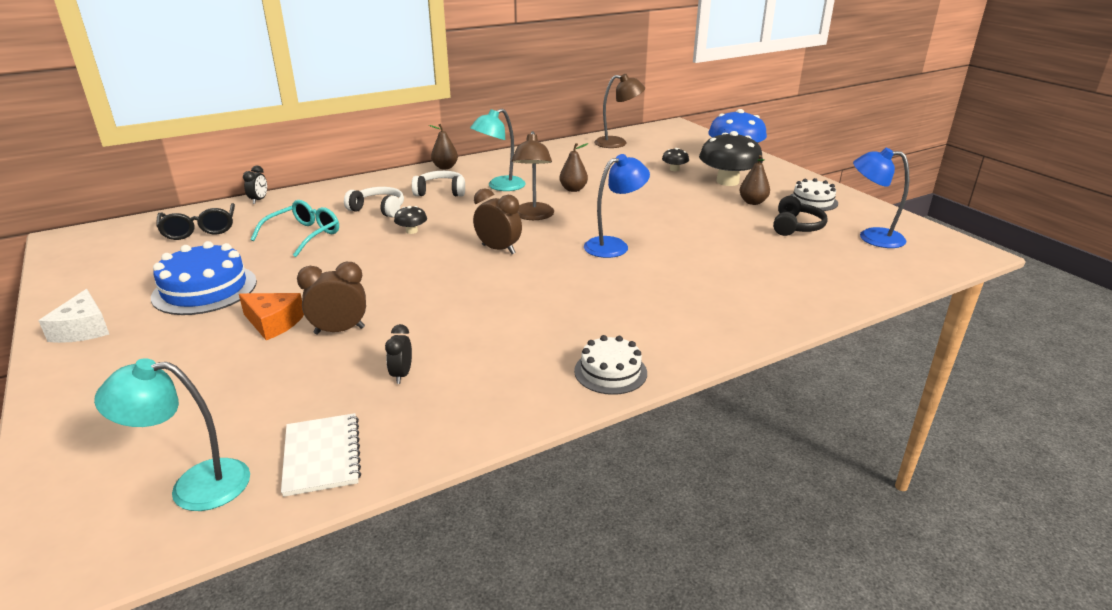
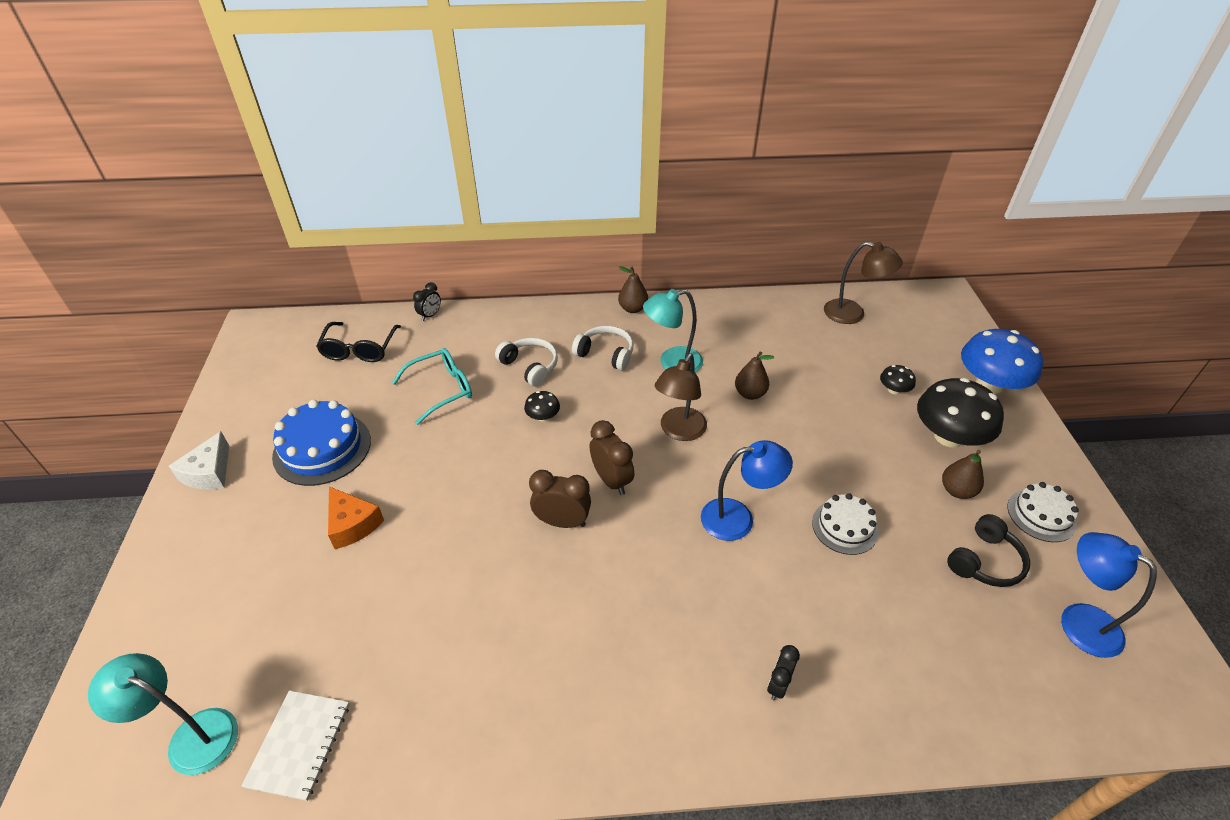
camera: 25 degrees right, 15 degrees up
(339, 330) = (400, 560): brown clock -> brown clock (562, 522)
(402, 375) = (419, 655): black clock -> black clock (778, 685)
(610, 372) = (613, 743): white cake -> white cake (844, 527)

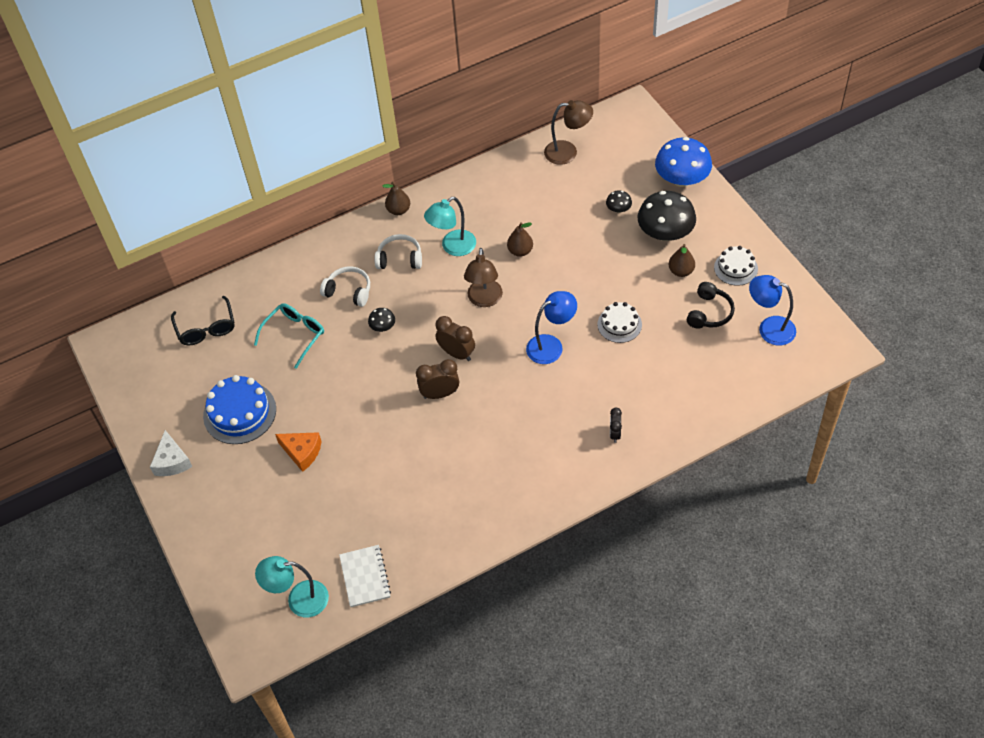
camera: 20 degrees left, 10 degrees up
(430, 315) = (240, 277): black clock -> none

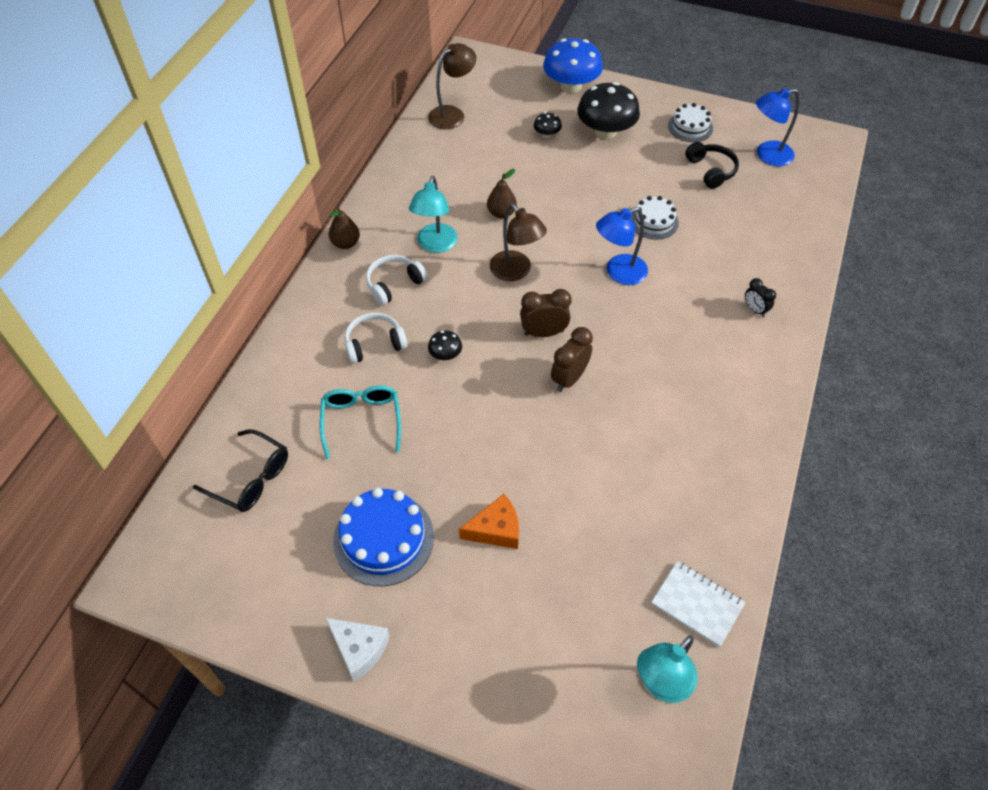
camera: 45 degrees left, 0 degrees up
(551, 345) = (618, 273): blue lamp -> blue lamp turned 135 degrees counterclockwise
(681, 271) = (652, 153): brown pear -> none

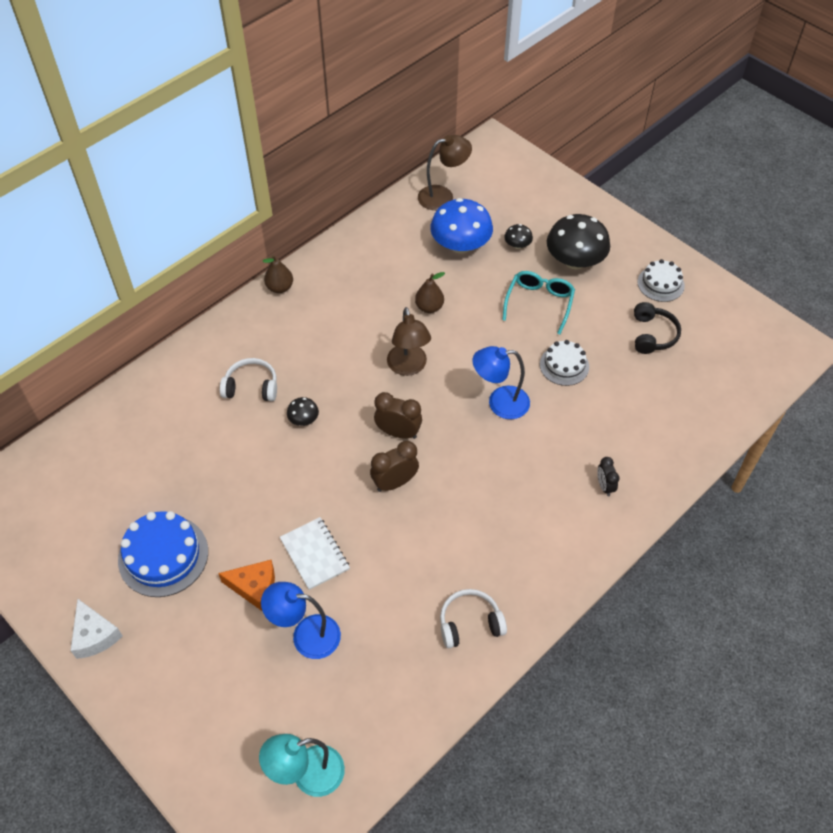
camera: 25 degrees right, 0 degrees up
(251, 478) = (93, 463): black glasses -> none
(362, 420) = (203, 449): turquoise glasses -> turquoise glasses (539, 303)
(394, 284) = (298, 340): white headphones -> white headphones (470, 623)
(435, 245) = (354, 316): turquoise lamp -> none
(571, 86) = (570, 203): blue mushroom -> blue mushroom (460, 245)
(697, 604) = (379, 724): white notebook -> white notebook (315, 554)
(767, 156) = (719, 339): blue lamp -> blue lamp (306, 635)

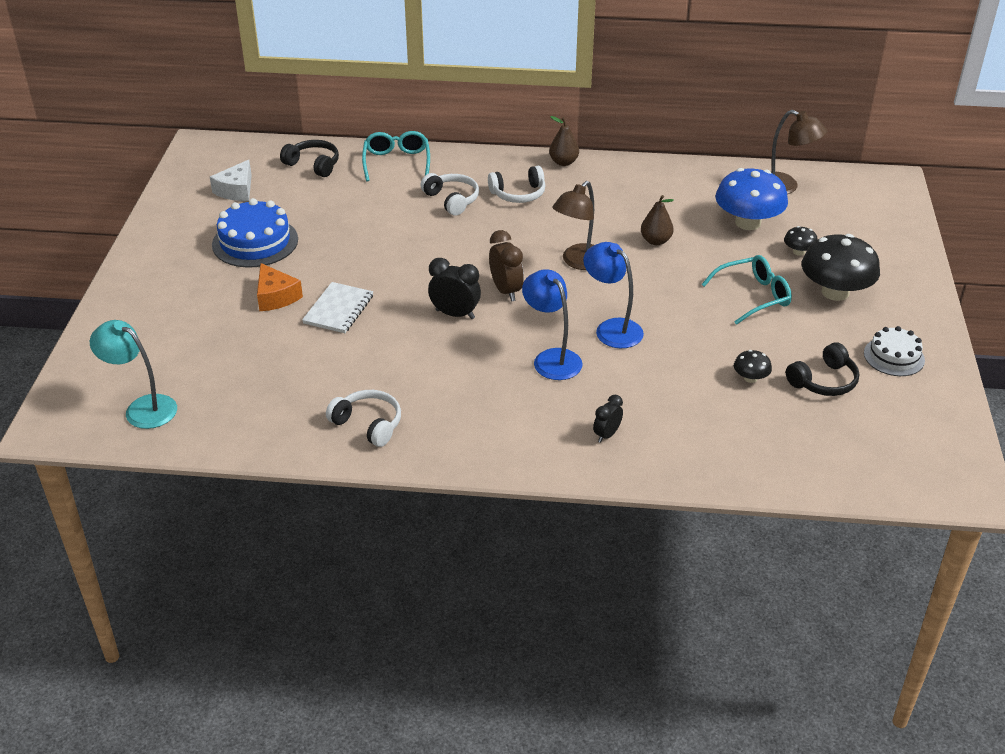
camera: 50 degrees right, 15 degrees down
(95, 635) = (158, 249): white cheese -> white cheese (236, 190)
(97, 444) = (313, 165): none -> black headphones
(160, 387) = (396, 162): none -> turquoise glasses
(289, 342) = (518, 194): none -> white headphones
(303, 419) = (455, 239): black mushroom -> black mushroom (750, 378)
(306, 635) = (261, 343): blue lamp -> blue lamp (551, 358)
(395, 483) = (455, 314): brown clock -> black clock
(564, 365) = (706, 345): white cake -> none

